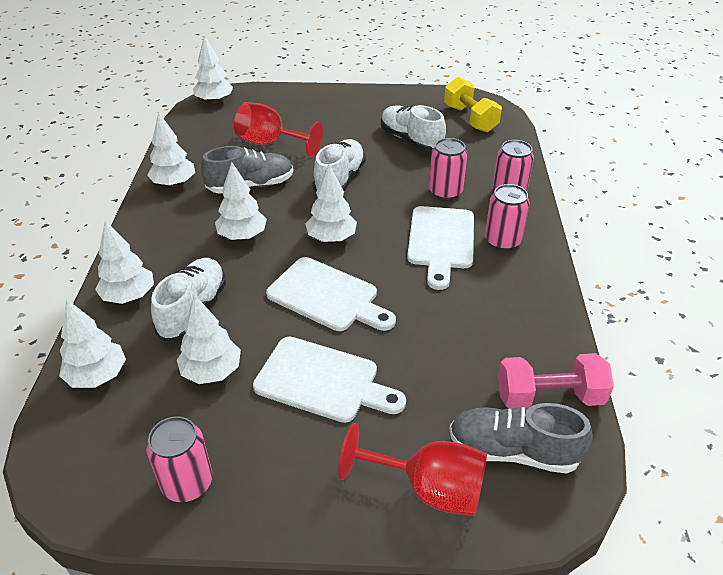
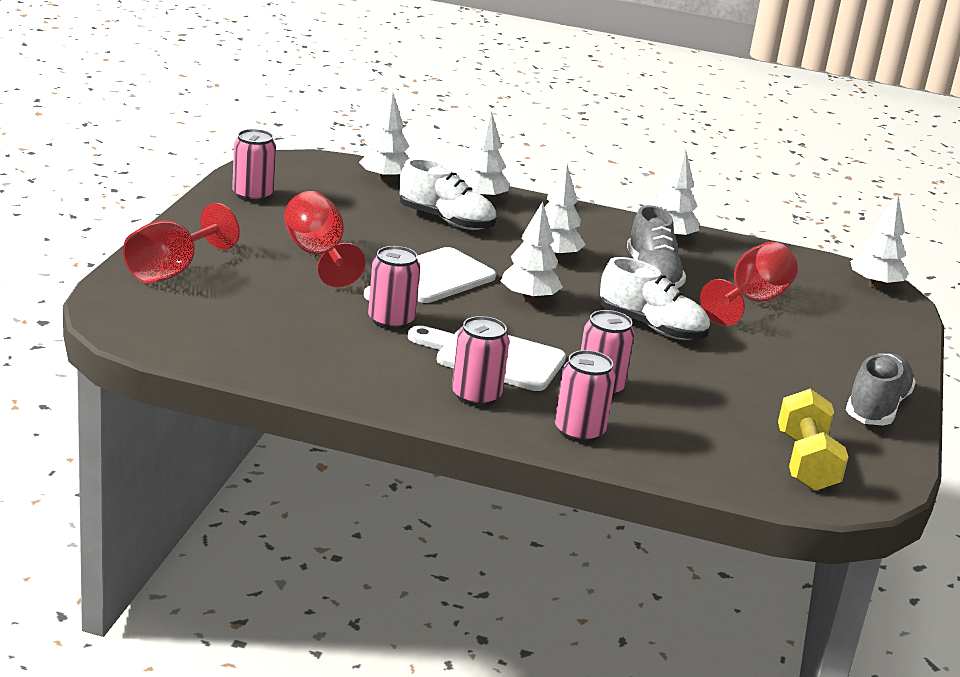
camera: 100 degrees right, 15 degrees down
(212, 372) = (361, 217): white tree -> none
(322, 381) = (318, 255): white cutting board -> red goblet
(411, 140) = (743, 396): white shoe -> none
(422, 304) = (391, 320): none -> pink can
(470, 118) = (806, 462): yellow dumbbell -> yellow dumbbell turned 75 degrees counterclockwise
(513, 451) = (176, 312): grey shoe -> grey shoe (876, 407)
(549, 397) = (220, 347): pink dumbbell -> none

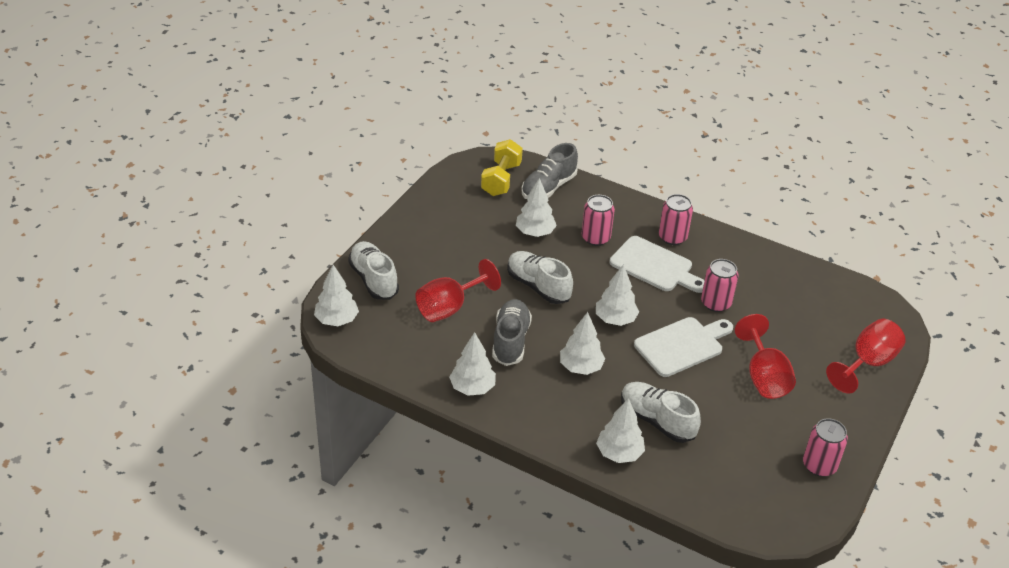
camera: 165 degrees left, 15 degrees up
(385, 179) = (701, 490): white tree -> white tree (535, 232)
(579, 431) = (620, 208): pink can -> none
(872, 324) = (374, 280): none -> white shoe
(876, 407) = (430, 211): grey shoe -> grey shoe (548, 187)

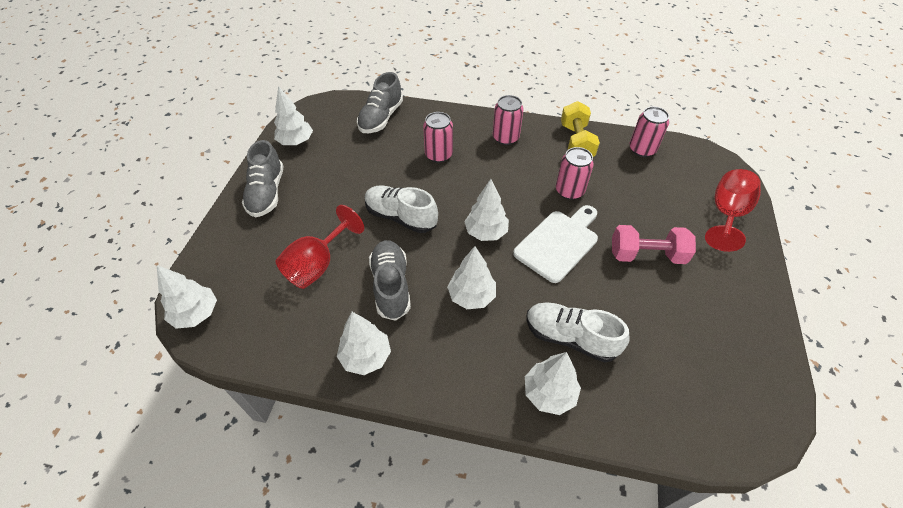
camera: 15 degrees left, 10 degrees up
(374, 280) = (231, 254): white shoe -> none
(416, 234) = (267, 193): none -> grey shoe
(501, 179) = (336, 120): yellow dumbbell -> yellow dumbbell (576, 142)
(535, 232) = (381, 163): white tree -> white tree (296, 142)
(655, 266) = (501, 168): white cutting board -> none
(764, 377) = (646, 255): red goblet -> pink dumbbell
(819, 465) = (747, 341): pink can -> pink can (642, 149)

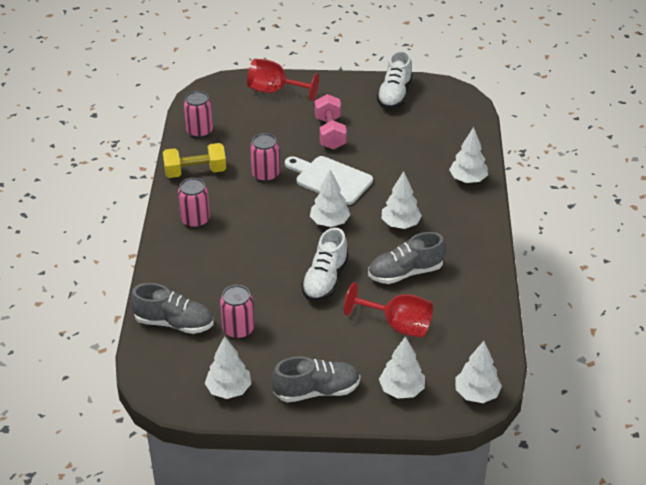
camera: 100 degrees left, 10 degrees down
(366, 357) = (475, 275): white tree -> white tree (401, 390)
(438, 155) = (231, 266): pink can -> pink can (238, 329)
(570, 337) = (420, 171): white shoe -> white shoe (394, 95)

